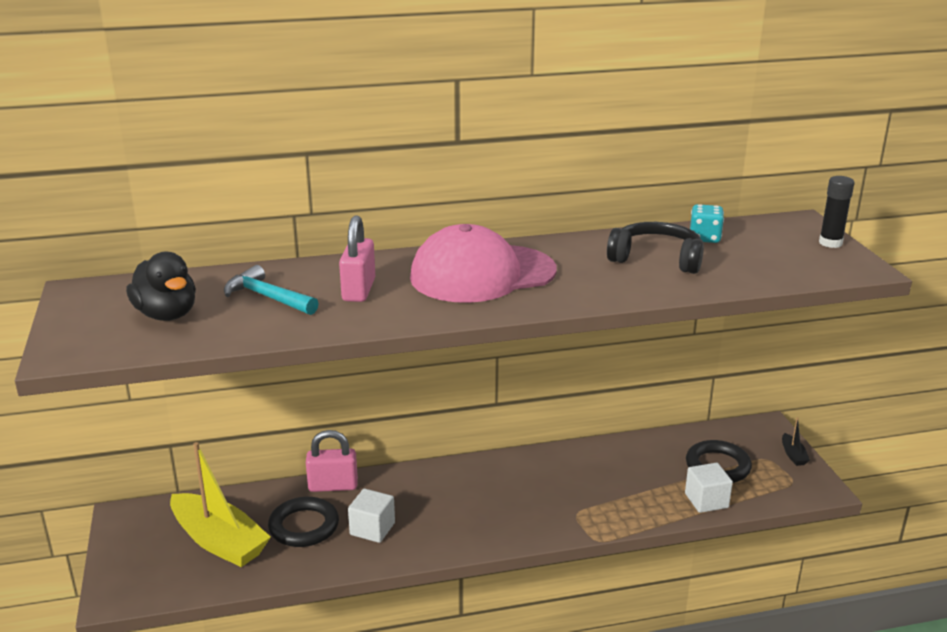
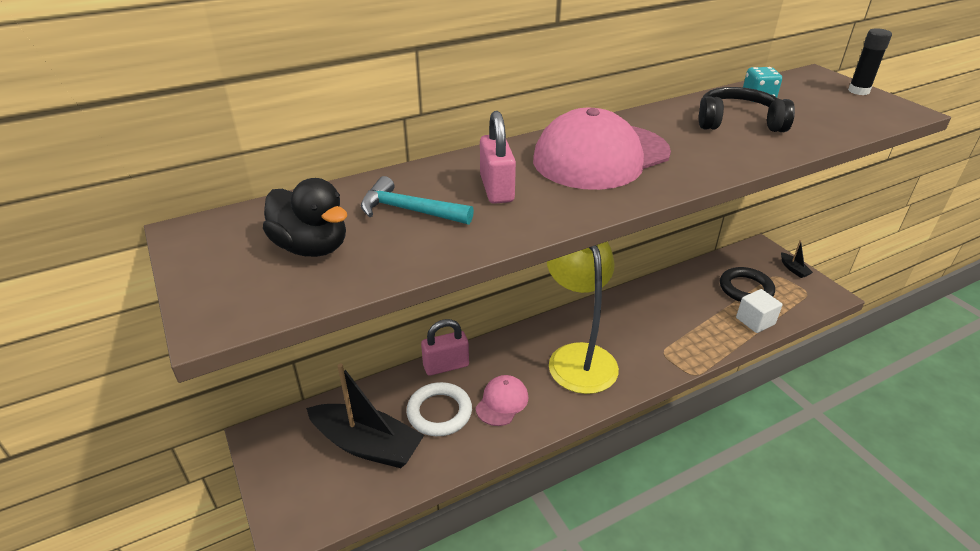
camera: 15 degrees left, 10 degrees up
(219, 541) = (367, 445): yellow boat -> black boat
(304, 526) = (439, 412): black ring -> white ring
(372, 529) = (502, 402): white cube -> pink cap
(478, 501) = (578, 357): none -> yellow lamp

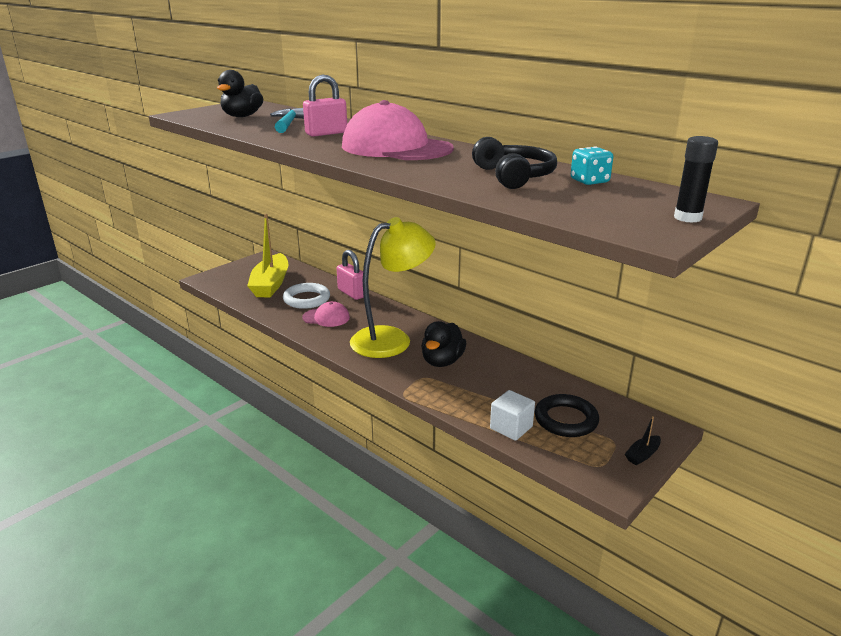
camera: 70 degrees right, 10 degrees down
(367, 445) = (271, 284): black boat -> yellow boat
(636, 332) = (442, 361): none -> black duck

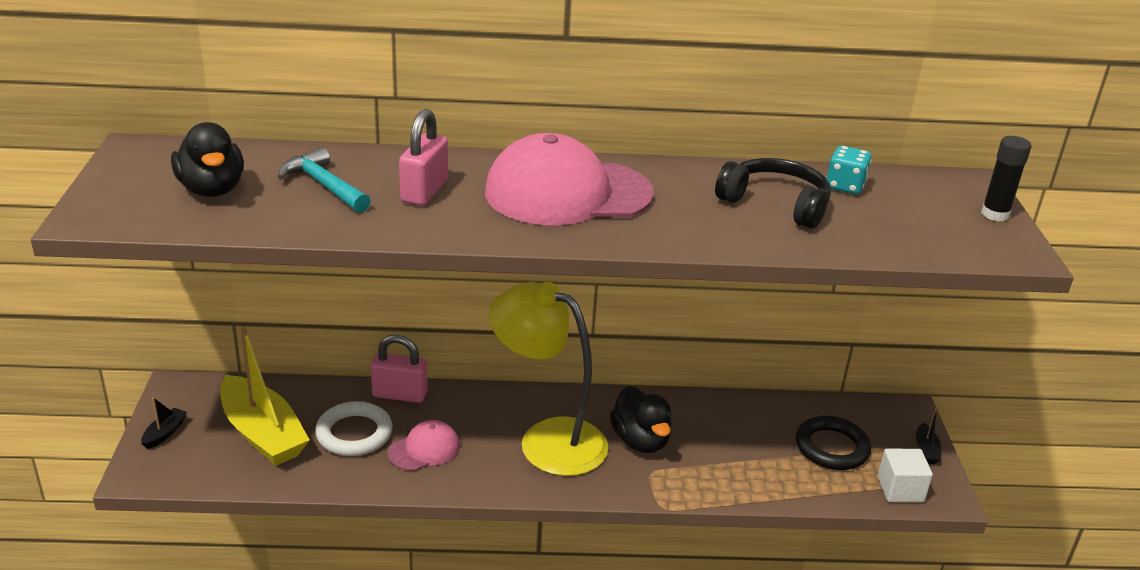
camera: 45 degrees left, 5 degrees up
(236, 269) = (164, 433): none -> black boat
(392, 339) = (547, 439): yellow lamp -> yellow lamp turned 75 degrees counterclockwise
(511, 427) = (803, 485): white cube -> white cube (900, 489)

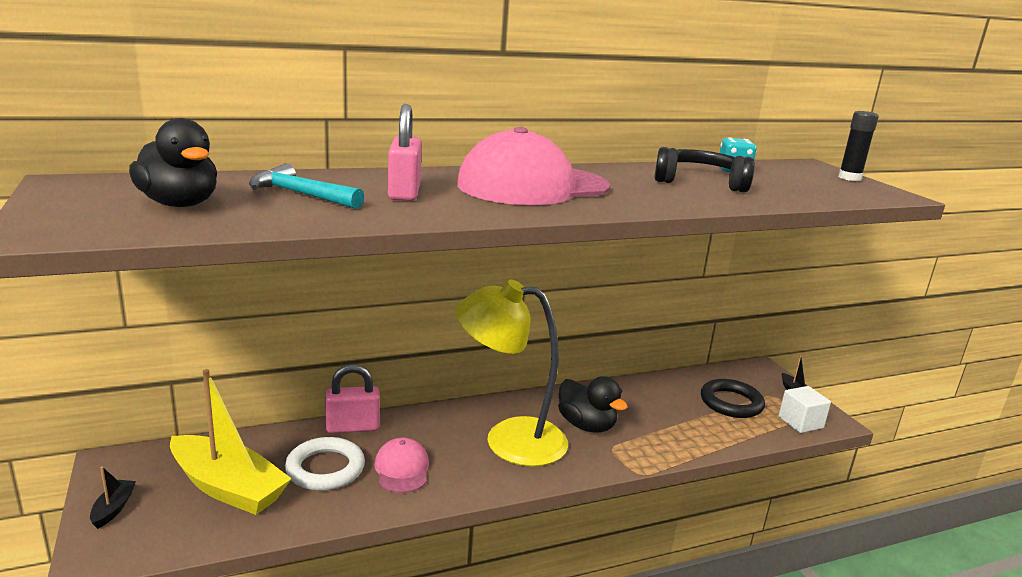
camera: 20 degrees left, 10 degrees down
(424, 449) = (402, 469): pink cap -> pink cap turned 45 degrees counterclockwise

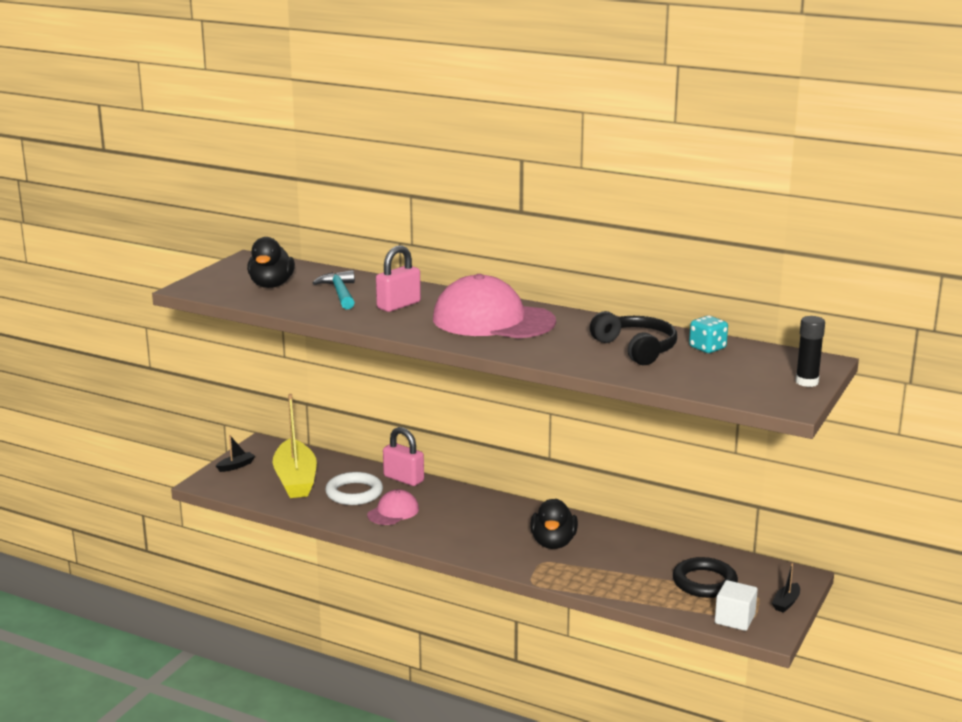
camera: 50 degrees right, 0 degrees up
(509, 439) = (484, 526): yellow lamp -> none

